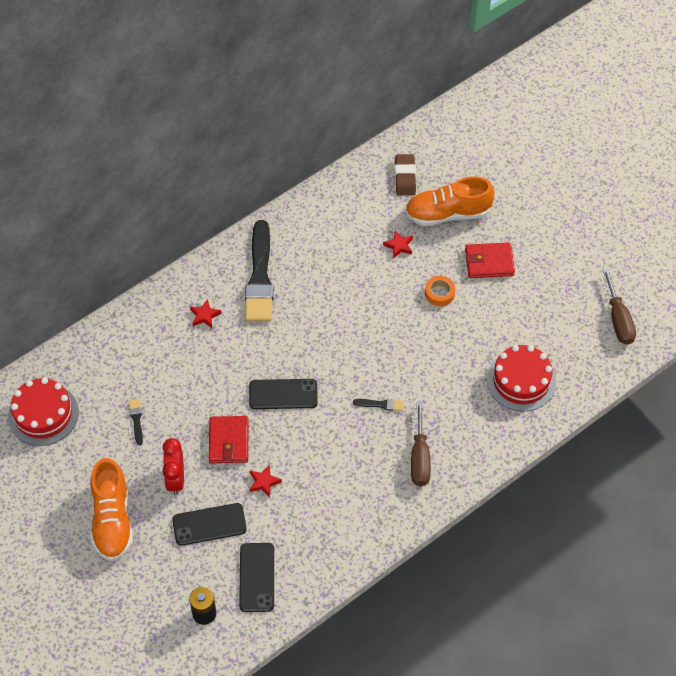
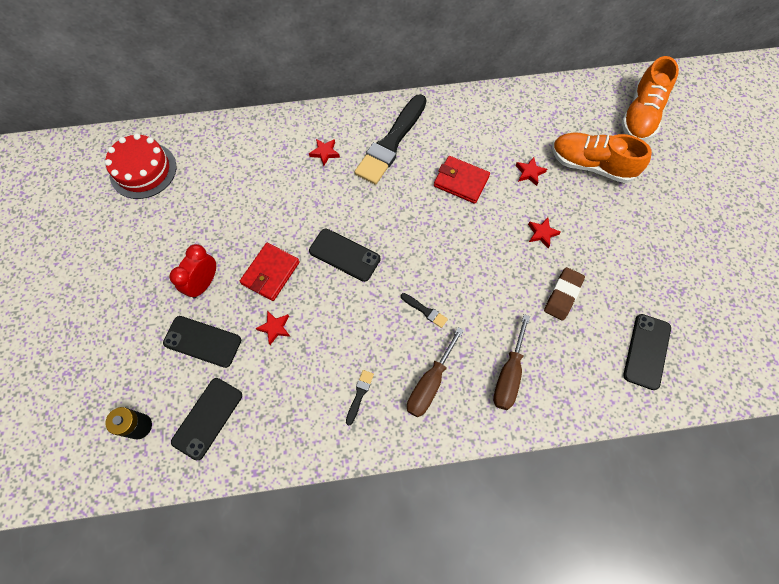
camera: 30 degrees right, 10 degrees up
(112, 519) = (129, 291): orange shoe -> orange shoe (640, 115)
(136, 420) = (210, 213): black brush -> black brush (359, 395)
(405, 177) = (570, 116): brown eraser -> brown eraser (562, 295)
(439, 293) = (542, 233): orange tape -> red star
(489, 262) = (605, 227): red wallet -> red wallet (461, 181)
(521, 381) = (574, 359): red cake -> none
(573, 346) = (646, 351): none -> black phone
(618, 319) = (708, 348): brown screwdriver -> brown screwdriver (508, 375)

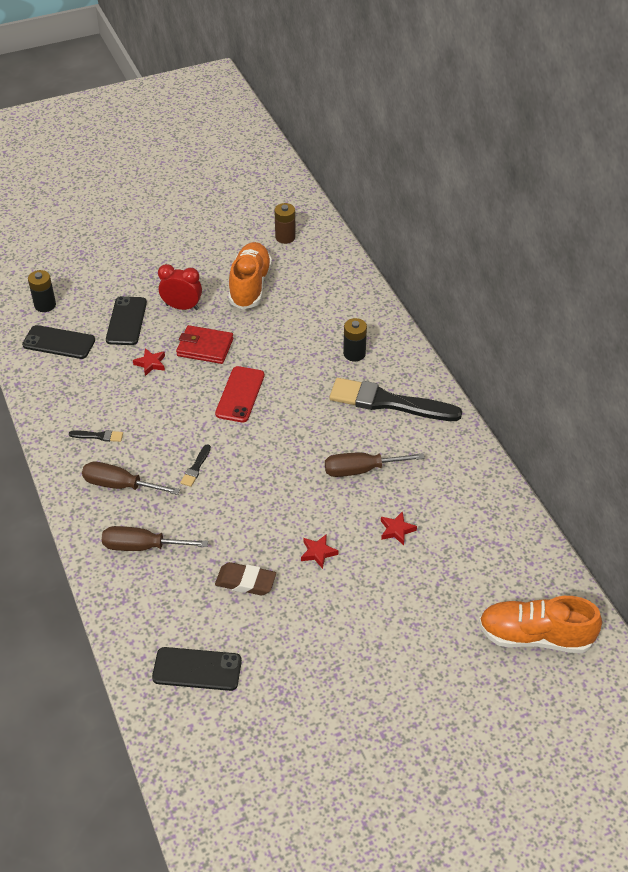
camera: 75 degrees right, 20 degrees down
(143, 170) = (285, 237): red cake -> brown battery
(325, 153) = (354, 353): red star -> black battery
(344, 255) = (240, 394): black phone -> red phone
(461, 181) = (361, 470): red wallet -> brown screwdriver
(591, 165) = (432, 590): orange shoe -> orange shoe (250, 285)

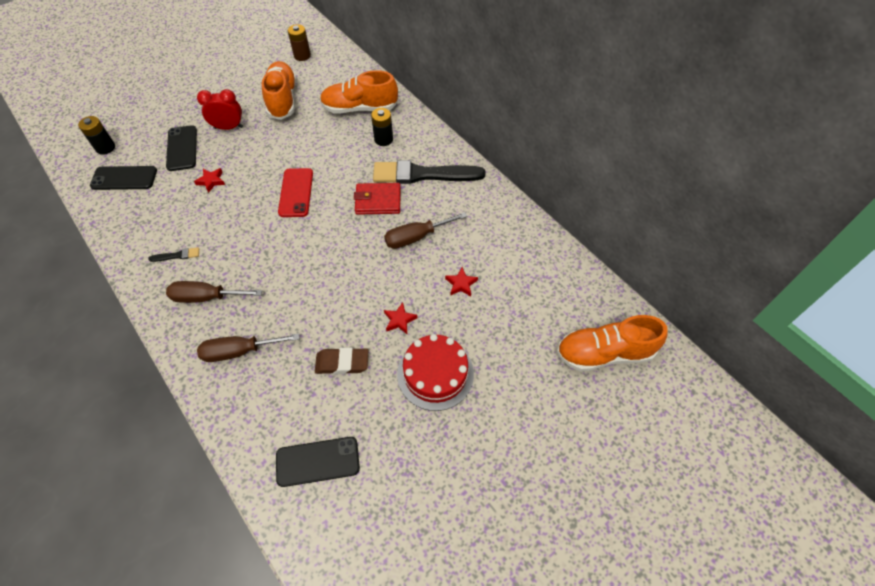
camera: 15 degrees left, 10 degrees up
(196, 467) = (272, 266): black brush -> none
(205, 347) = (256, 158): red wallet -> red wallet (378, 201)
(336, 312) = (360, 108): none -> orange shoe
(341, 615) = (435, 374): none -> red cake

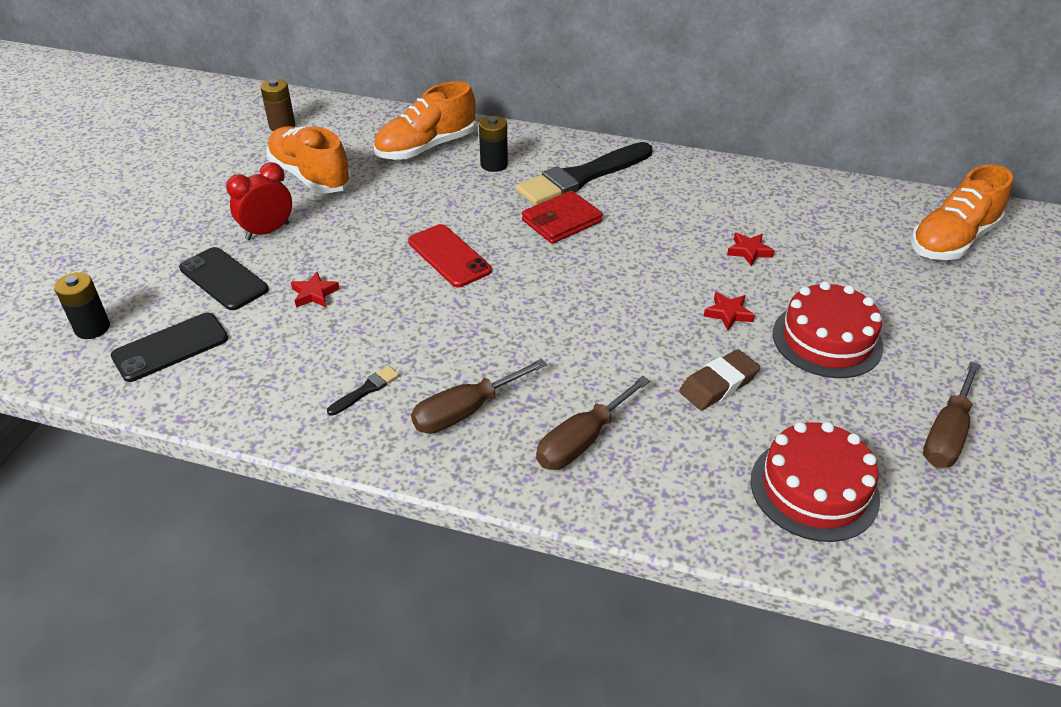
camera: 35 degrees left, 15 degrees down
(317, 461) = (814, 489): black phone -> red cake
(416, 237) = (648, 234): brown screwdriver -> brown screwdriver (946, 434)

